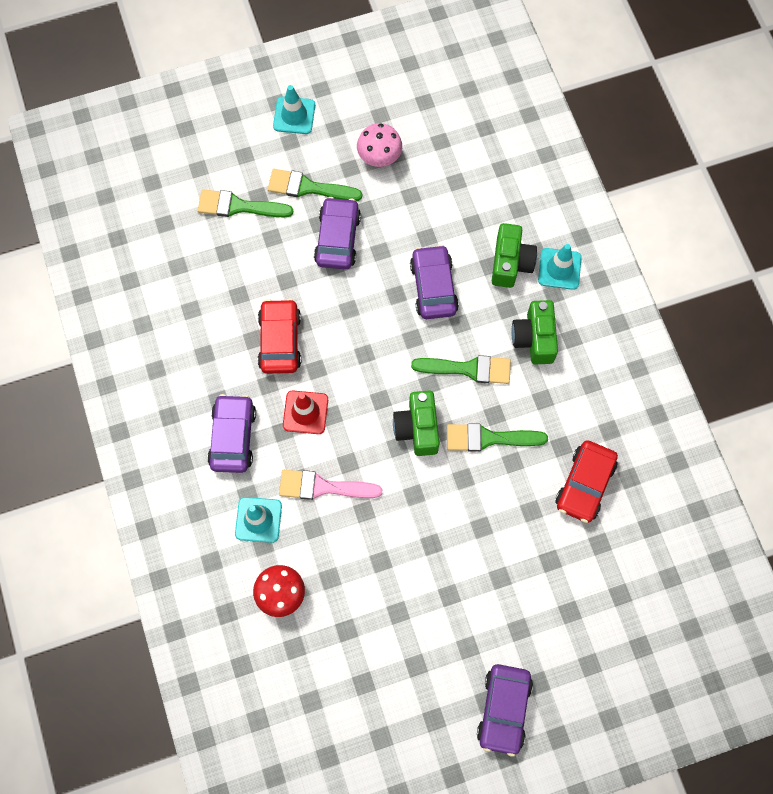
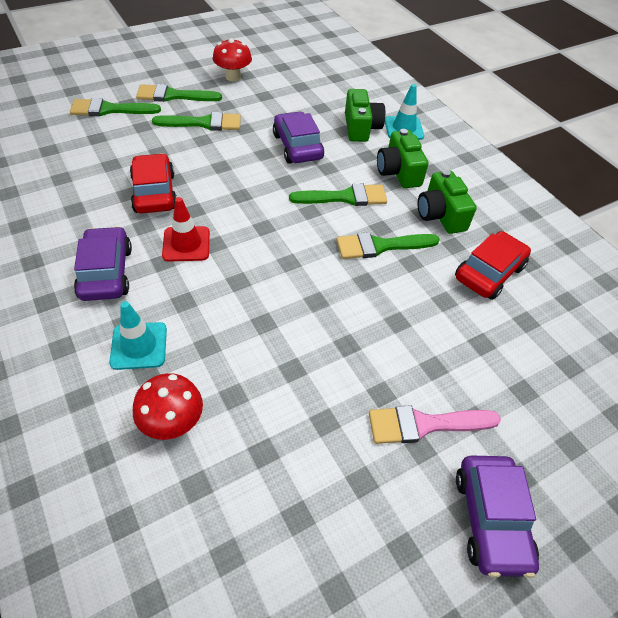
camera: 15 degrees left, 20 degrees down
(294, 115) = (157, 59): turquoise traffic cone -> none
(323, 487) = (213, 305): pink brush -> pink brush (424, 424)
(337, 239) = (203, 123): purple car -> green brush
(379, 157) = (233, 77): pink mushroom -> red mushroom
(417, 428) = (306, 245): green camera -> green camera (440, 215)
(585, 484) = (489, 272): red car -> red car turned 150 degrees counterclockwise

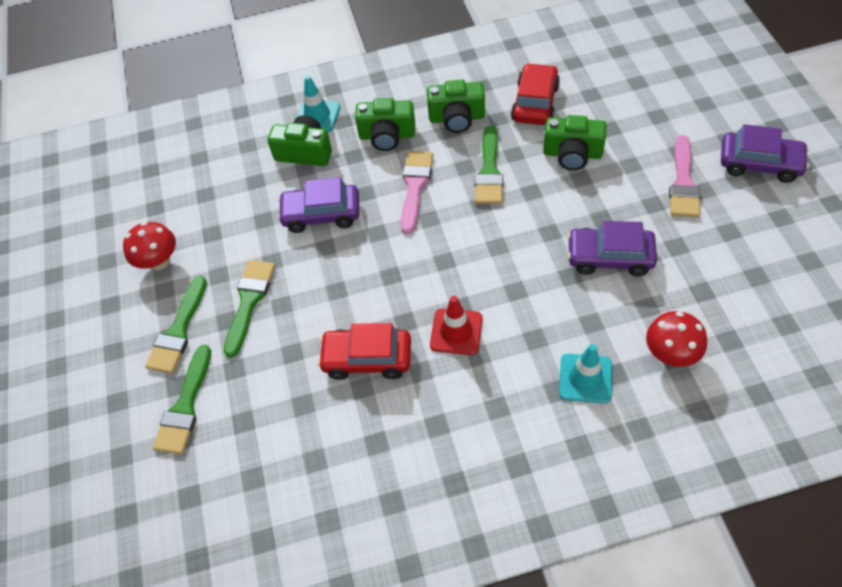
camera: 65 degrees left, 5 degrees up
(106, 272) = (485, 408): purple car -> purple car (609, 257)
(345, 197) = (415, 186): green brush -> pink brush
(429, 311) = (572, 154): none -> green camera
(489, 272) = (535, 103): red car -> red car turned 45 degrees clockwise

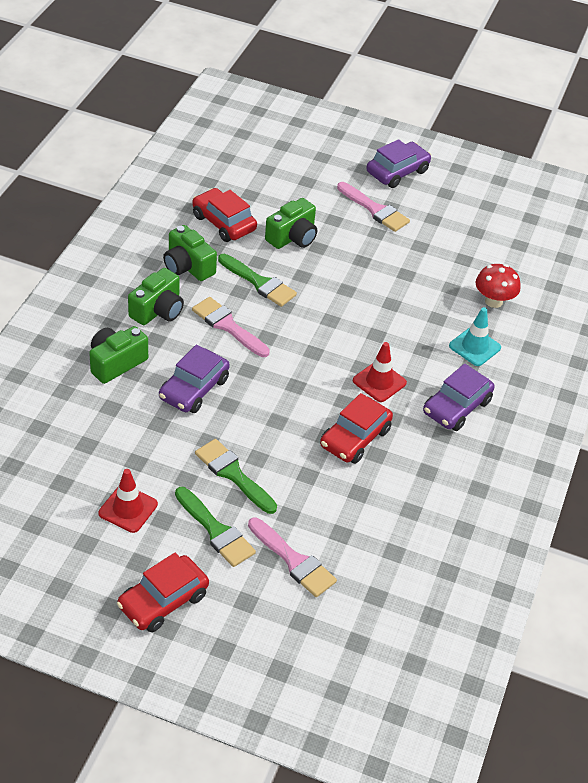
camera: 65 degrees left, 10 degrees down
(81, 346) = (163, 601): none -> red car
(159, 261) = (128, 509): red mushroom -> red traffic cone
(185, 406) = (294, 561): green brush -> pink brush
(317, 116) = (85, 334): turquoise traffic cone -> none
(457, 118) = (188, 266): green camera -> green camera turned 105 degrees clockwise
(609, 257) = (397, 278): purple car -> purple car (456, 407)

